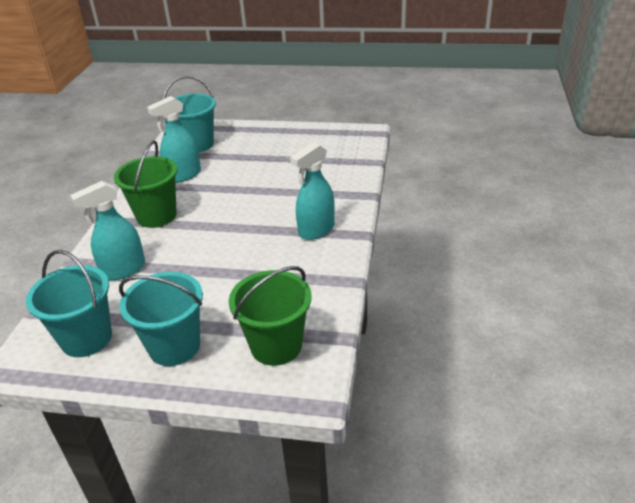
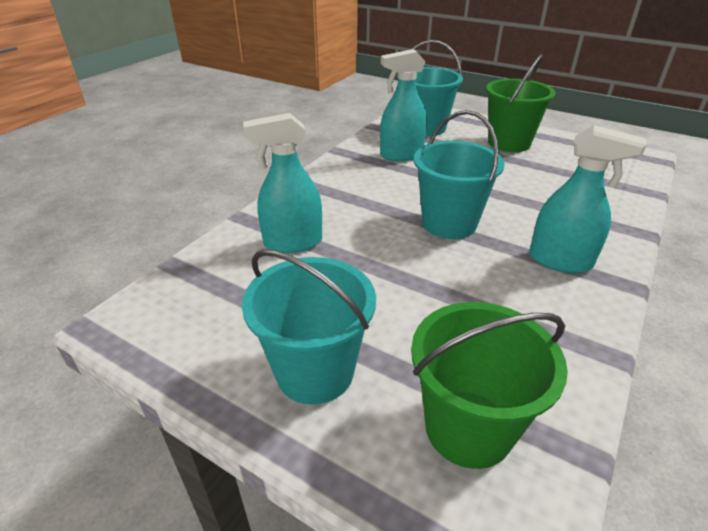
camera: 20 degrees right, 0 degrees up
(86, 338) = (210, 318): turquoise bucket -> turquoise bucket (449, 223)
(156, 216) = (355, 190): green bucket -> green bucket (509, 143)
(316, 230) = (560, 261): turquoise spray bottle -> turquoise spray bottle turned 135 degrees counterclockwise

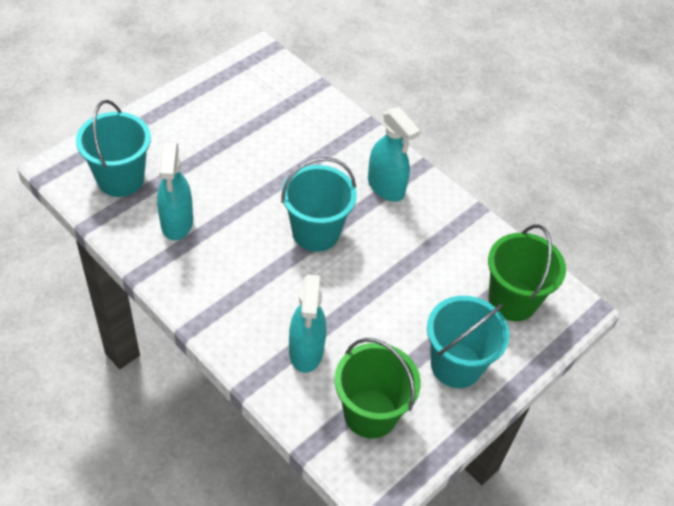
camera: 80 degrees left, 15 degrees up
(509, 143) = (191, 128): green bucket -> green bucket (370, 413)
(560, 261) = (386, 187): turquoise spray bottle -> turquoise spray bottle turned 105 degrees clockwise

